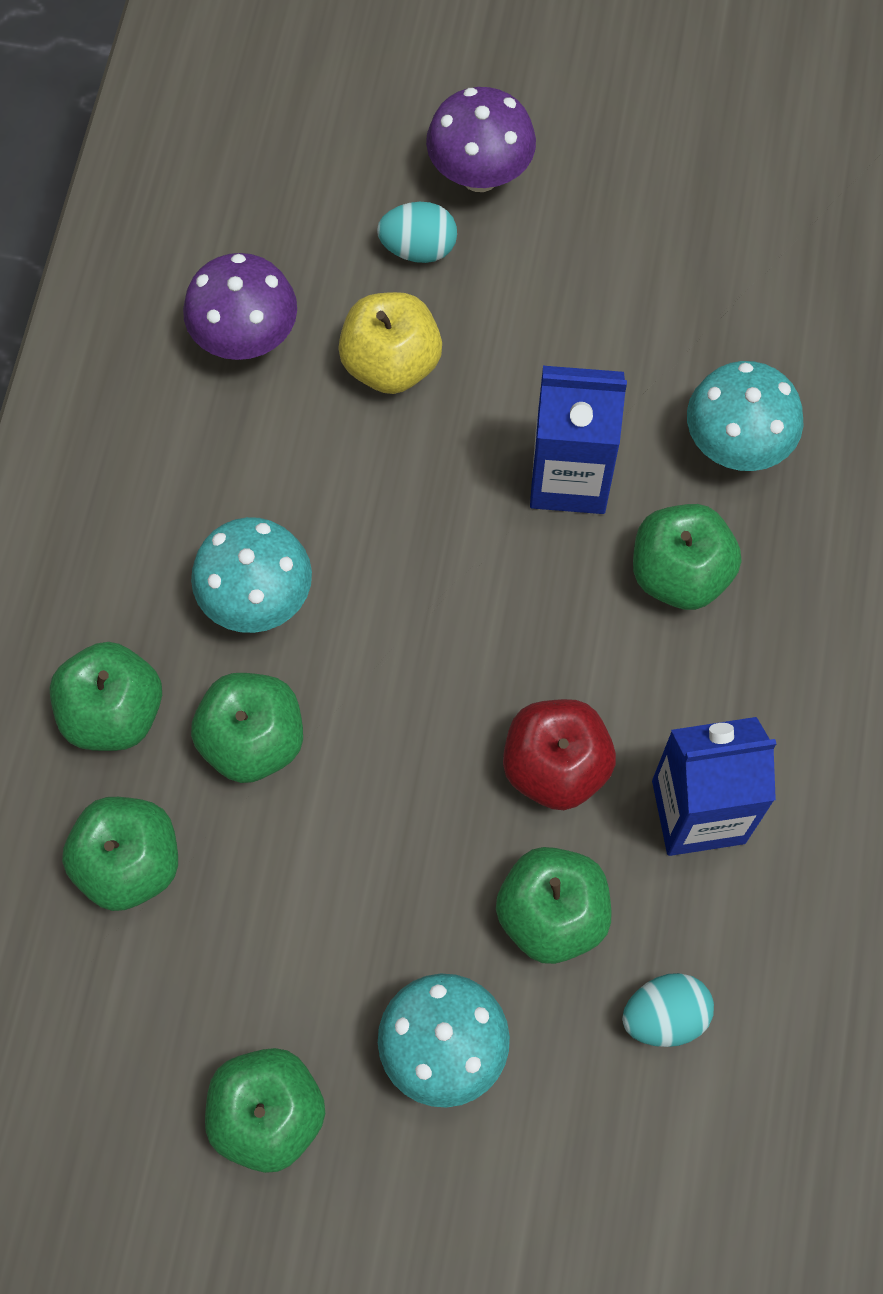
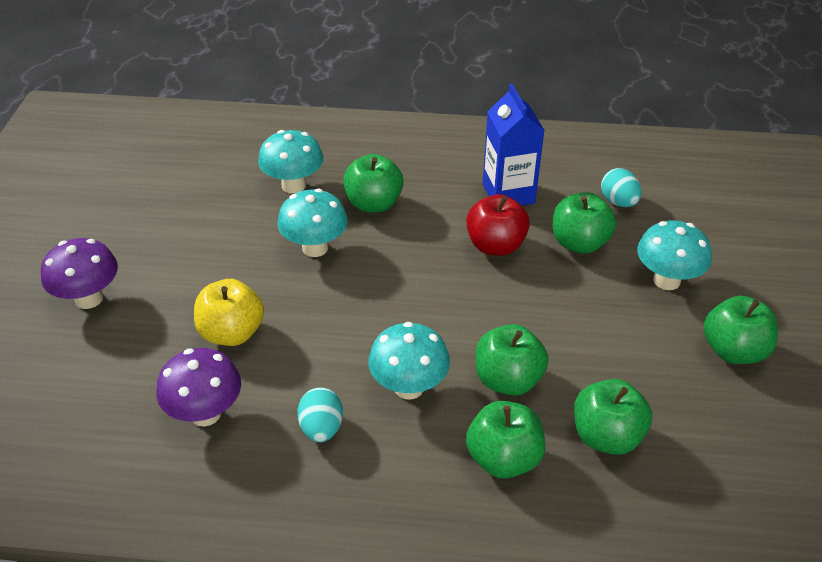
camera: 95 degrees left, 25 degrees down
(418, 248) = (143, 325): turquoise egg -> turquoise egg (321, 428)
(569, 477) = (315, 248): blue carton -> turquoise mushroom

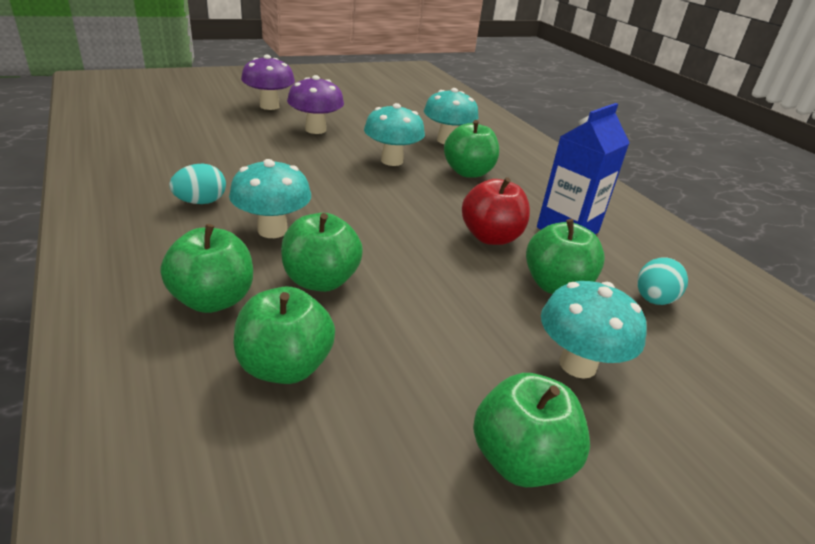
camera: 55 degrees right, 10 degrees down
(205, 413) = (191, 158): purple mushroom -> purple mushroom (315, 130)
(232, 333) = (276, 151): yellow apple -> none

